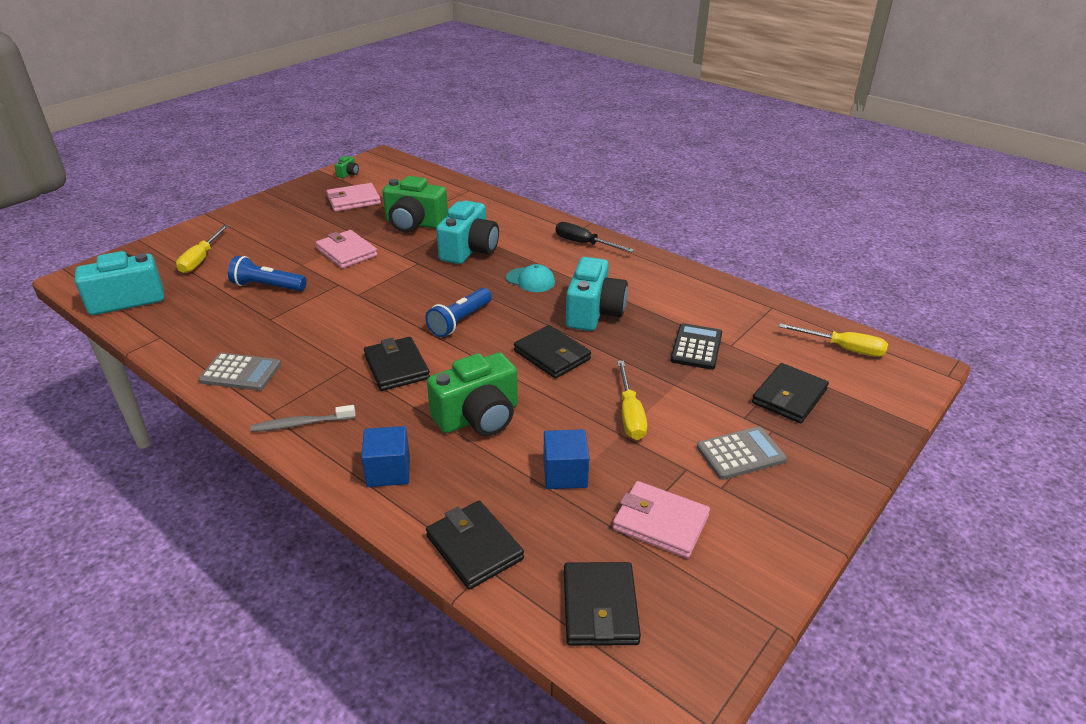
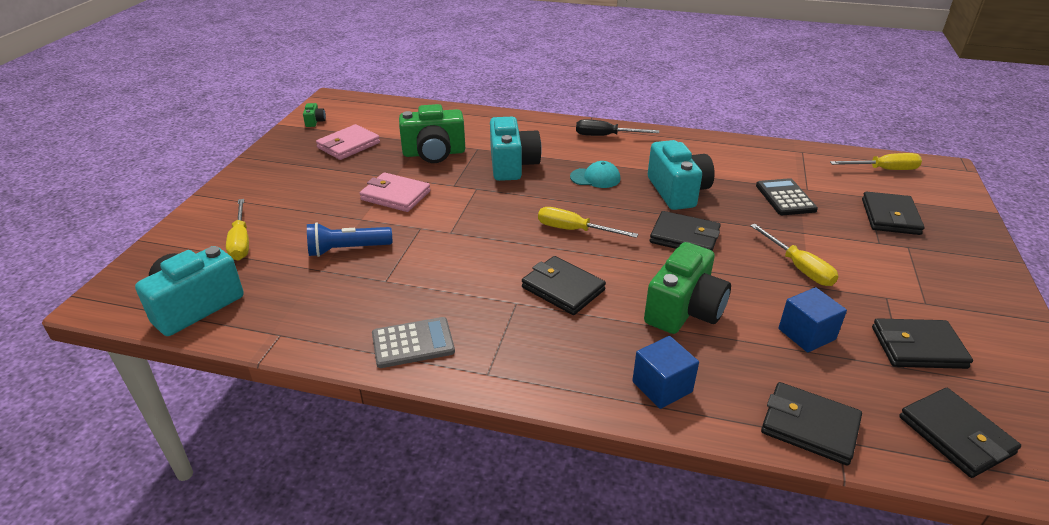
camera: 25 degrees left, 0 degrees up
(301, 424) = (531, 372): grey toothbrush -> none
(460, 321) = (574, 230): blue flashlight -> yellow screwdriver
(660, 522) = (918, 347): pink wallet -> black wallet
(740, 453) = (908, 272): grey calculator -> none

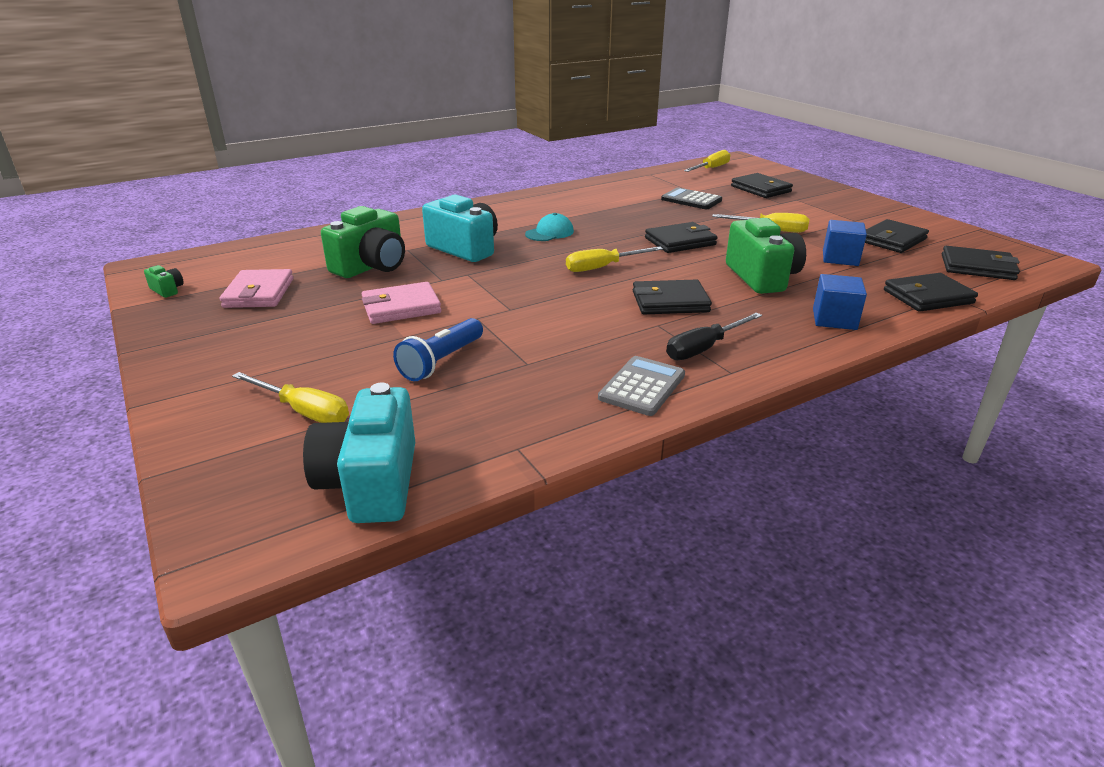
camera: 45 degrees left, 5 degrees down
(605, 136) = (501, 207): black screwdriver -> black screwdriver (704, 348)
(677, 191) = (622, 220): turquoise camera -> none

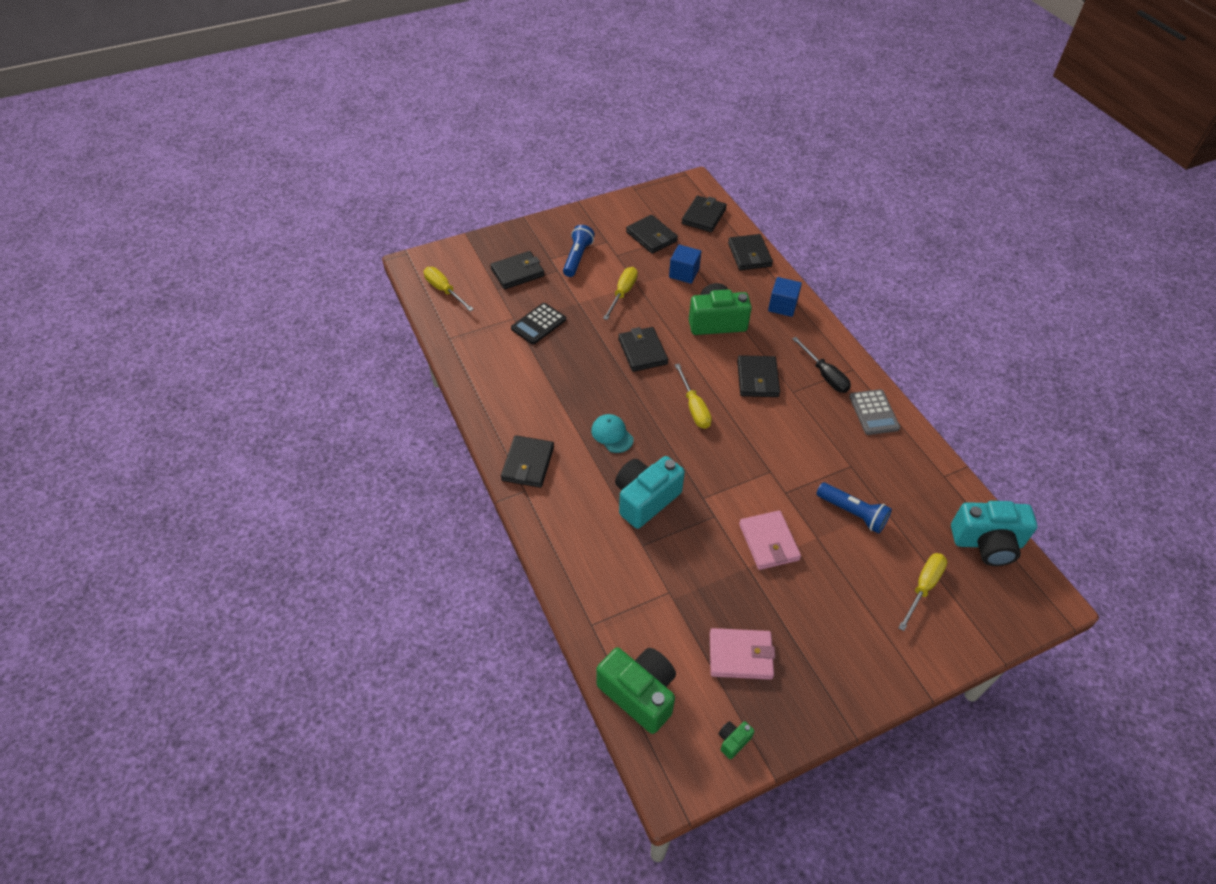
camera: 85 degrees left, 20 degrees up
(371, 266) = (683, 571): green camera -> green camera (639, 693)
(506, 205) = (528, 464): none -> black wallet
(642, 386) = (874, 412): grey calculator -> grey calculator turned 135 degrees counterclockwise
(810, 209) = (577, 258): none -> blue flashlight

